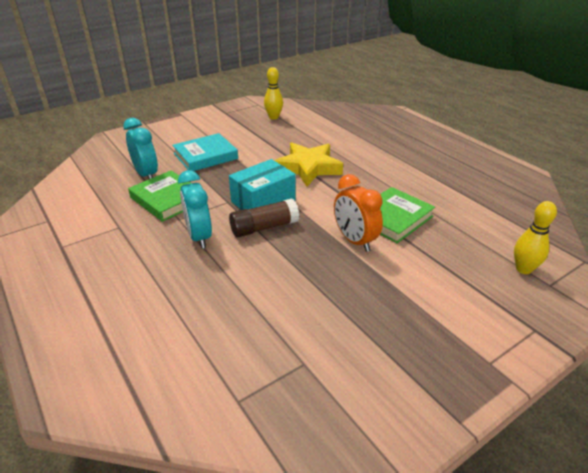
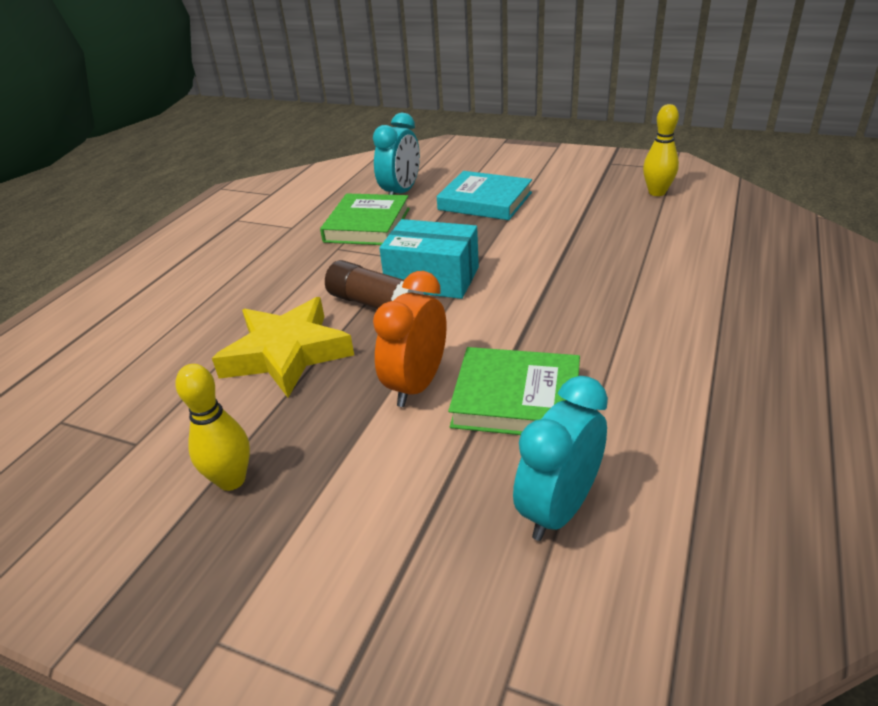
camera: 60 degrees right, 0 degrees up
(199, 237) = (315, 274): turquoise clock -> turquoise clock (558, 509)
(308, 168) = (559, 273): yellow star -> yellow star (287, 353)
(523, 269) = (523, 623): yellow bowling pin -> yellow bowling pin (231, 480)

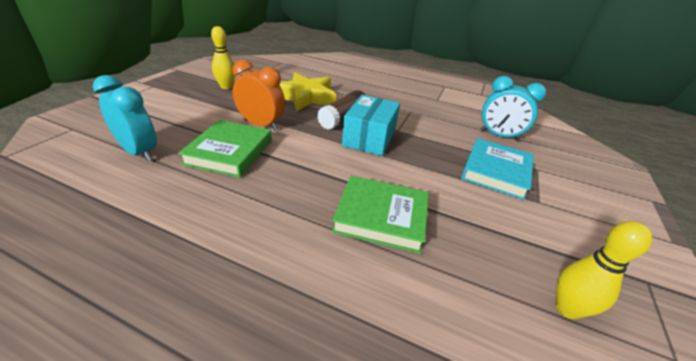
camera: 85 degrees right, 0 degrees up
(367, 225) = (443, 121): green book -> green book (381, 217)

